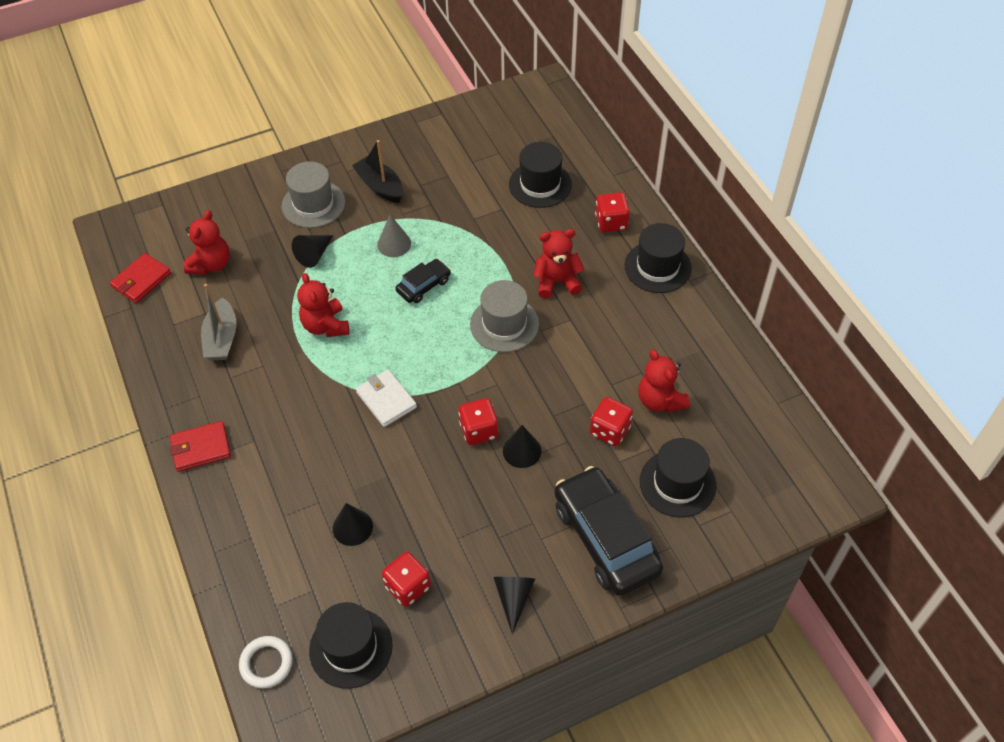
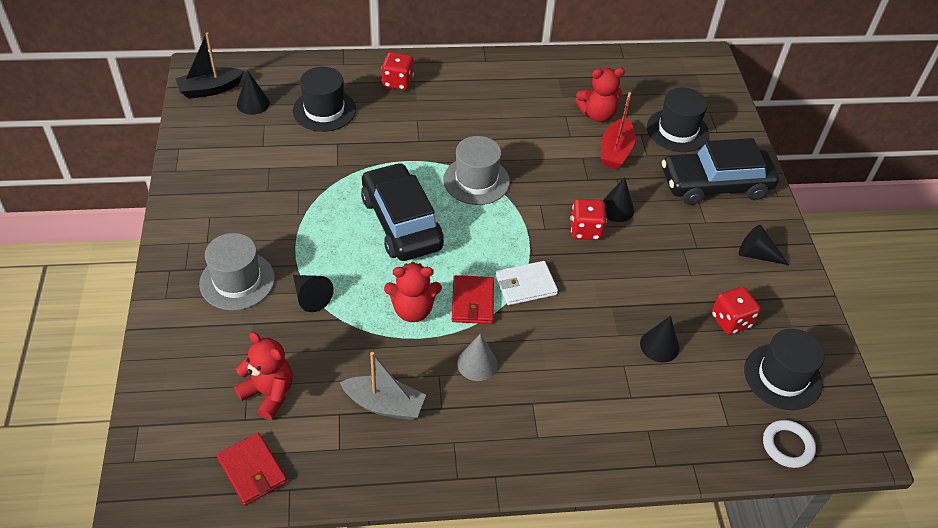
camera: 75 degrees left, 5 degrees down
(201, 448) = (525, 453): red wallet -> red wallet (472, 302)
(380, 186) = (248, 221): black boat -> black boat (210, 89)
(394, 244) = (334, 230): grey cone -> grey cone (477, 363)
(424, 286) = (401, 222): black car -> black car, size x2.00
(521, 135) = (253, 103): none -> black cone
(557, 282) = (445, 134): red teddy bear -> none
(610, 430) = (615, 151): red dice -> red boat
(657, 267) = (462, 72): black hat -> none

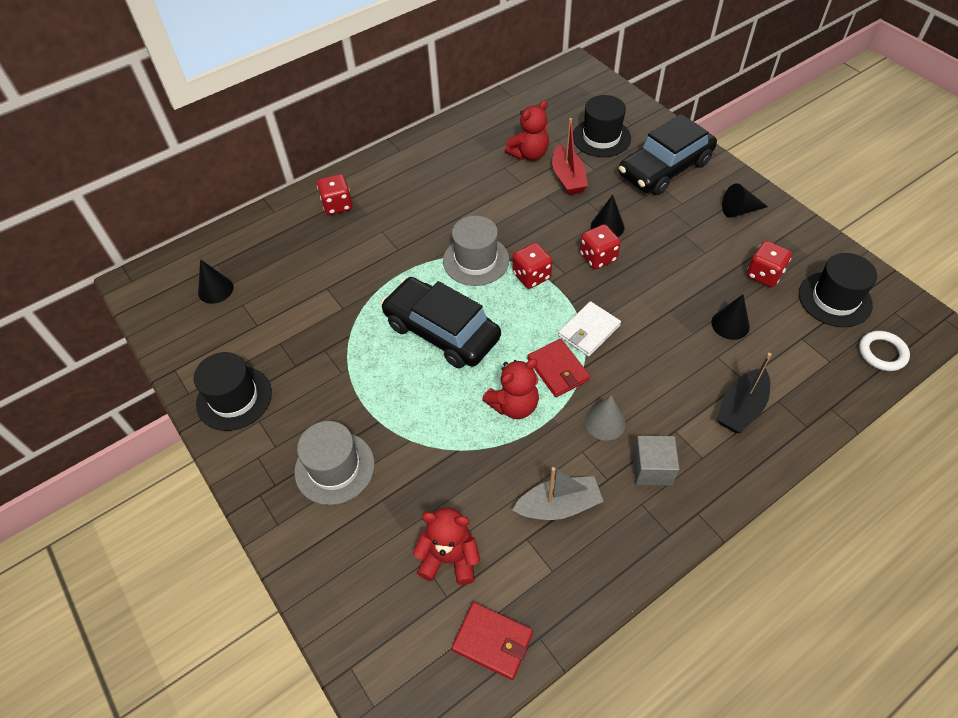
camera: 25 degrees left, 5 degrees up
(210, 89) = (161, 296): black boat -> black boat (741, 408)
(310, 297) = (415, 444): black cone -> none
(324, 110) = (290, 263): black hat -> black hat (234, 398)
(486, 421) = (652, 469): none -> grey cube
(513, 216) = (531, 276): none -> red dice

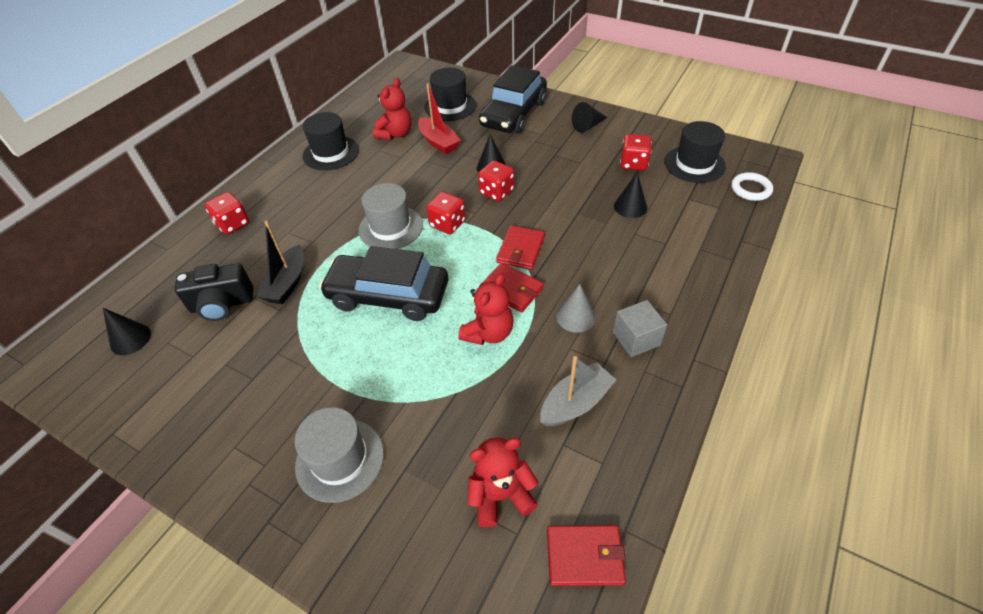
camera: 25 degrees left, 5 degrees down
(234, 398) = (196, 435): black hat -> black hat (331, 153)
(298, 284) = (222, 304): none -> black camera
(588, 331) = (520, 250): white wallet -> red wallet
(741, 408) = (676, 264): black boat -> black boat (287, 283)

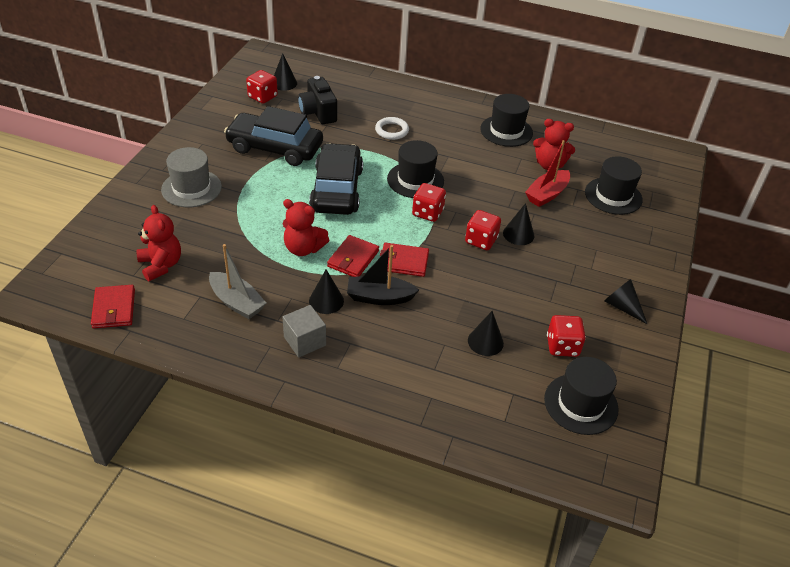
camera: 75 degrees right, 5 degrees down
(233, 224) = (401, 99): red dice -> red dice (262, 97)
(287, 283) = (342, 137): black boat -> black boat (379, 297)
(390, 228) = (415, 180): grey hat -> black hat
(513, 114) = (620, 244): black car -> black car (275, 148)
(575, 317) = (326, 301): grey cone -> black cone
(750, 189) = (548, 456): white ring -> white ring (392, 130)

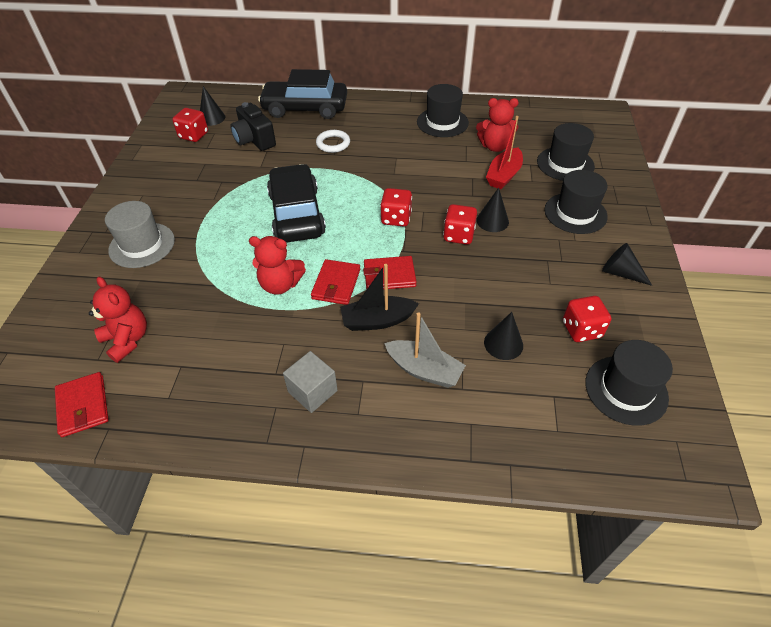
camera: 10 degrees left, 5 degrees up
(236, 302) = (224, 363): grey boat -> grey boat (424, 370)
(275, 148) = (220, 184): black car -> black car (305, 108)
(326, 301) = (322, 338): black cone -> none
(415, 180) = (372, 188): black hat -> black hat (575, 213)

